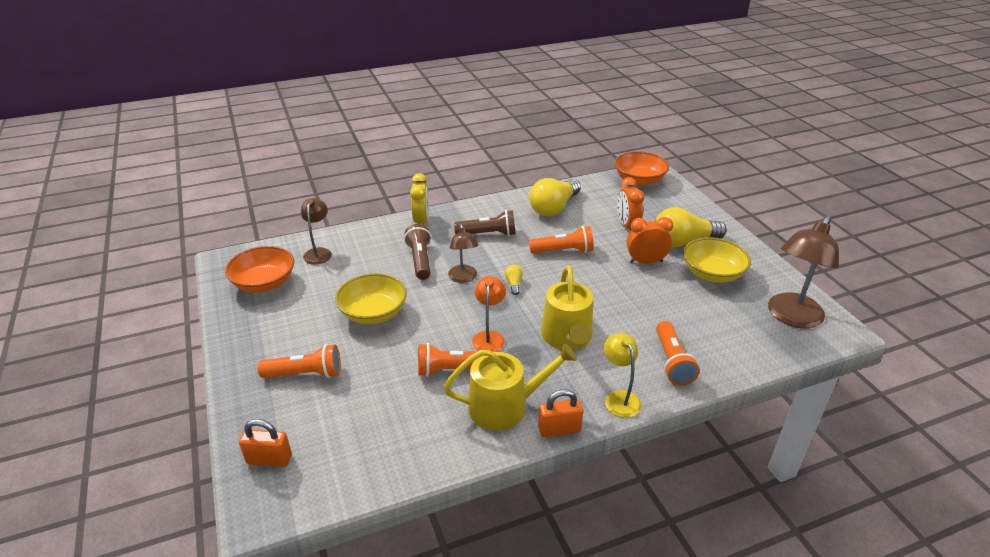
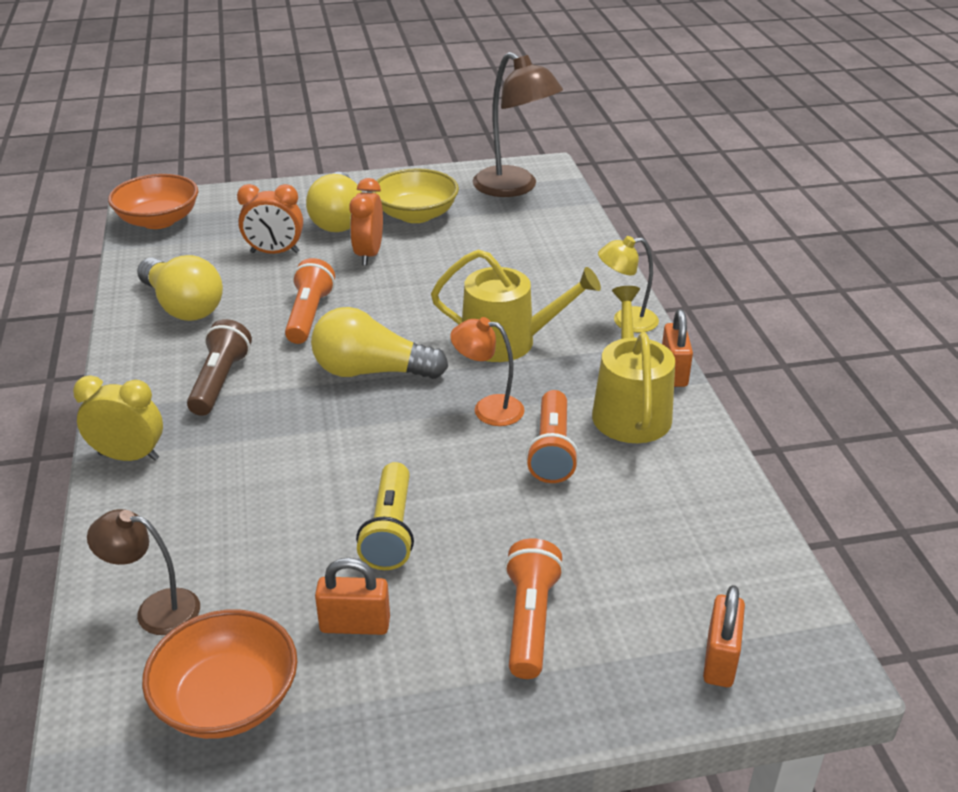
camera: 80 degrees left, 0 degrees up
(306, 312) = (355, 625): none -> orange padlock
(373, 313) = (390, 531): yellow bowl -> yellow flashlight
(420, 260) = (257, 466): brown flashlight -> none
(463, 278) = (334, 420): brown lamp -> none
(514, 284) = (371, 371): yellow light bulb -> yellow light bulb, size x2.38
(672, 362) = (571, 274): orange flashlight -> none

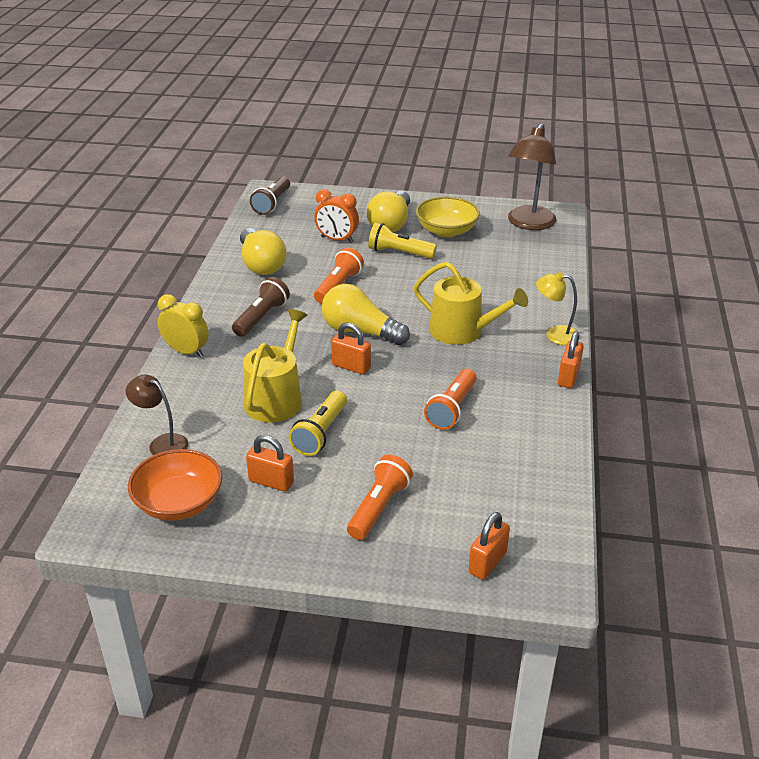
camera: 20 degrees right, 0 degrees up
(158, 220) = (272, 204): orange bowl -> brown flashlight
(369, 254) = (399, 253): orange clock -> yellow flashlight
(384, 423) = (351, 367): none -> orange padlock
(488, 409) = (424, 372): orange lamp -> none
(514, 188) = (528, 224): brown lamp -> brown lamp turned 45 degrees clockwise
(630, 410) = (521, 395): yellow watering can -> yellow watering can (276, 398)

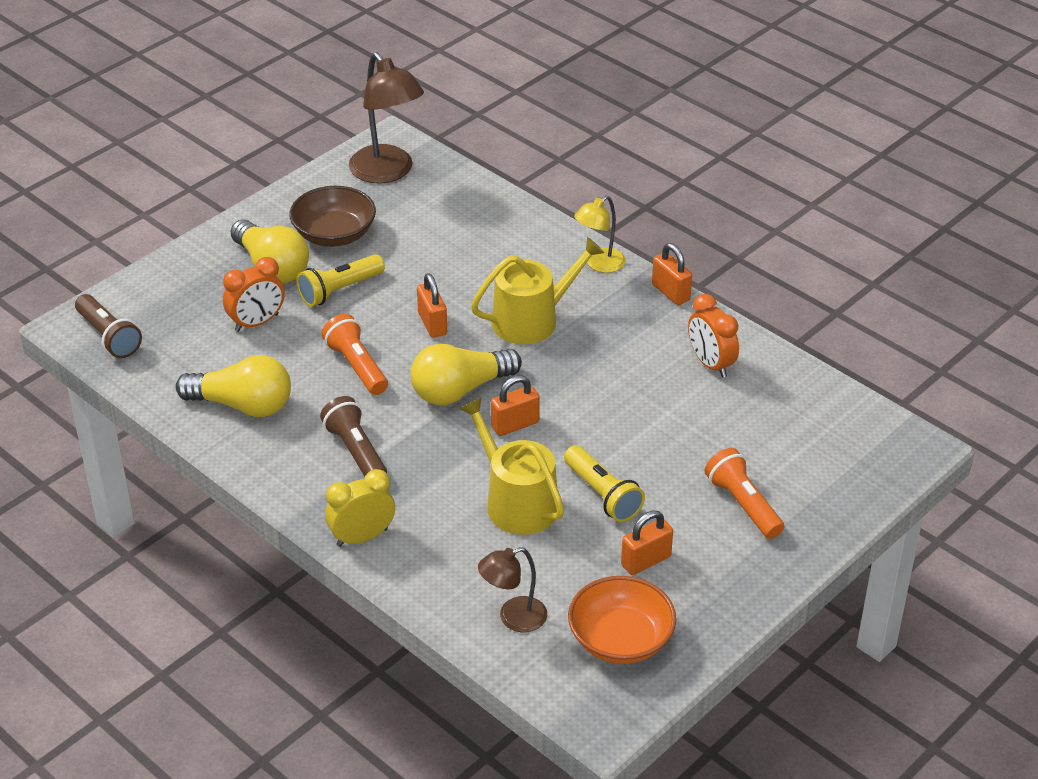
camera: 55 degrees left, 5 degrees up
(446, 231) = (334, 235): yellow bowl -> brown bowl
(452, 409) = (647, 390): orange flashlight -> none
(487, 563) = (864, 472): orange padlock -> orange padlock (432, 324)
(515, 427) = (710, 364): none -> orange clock

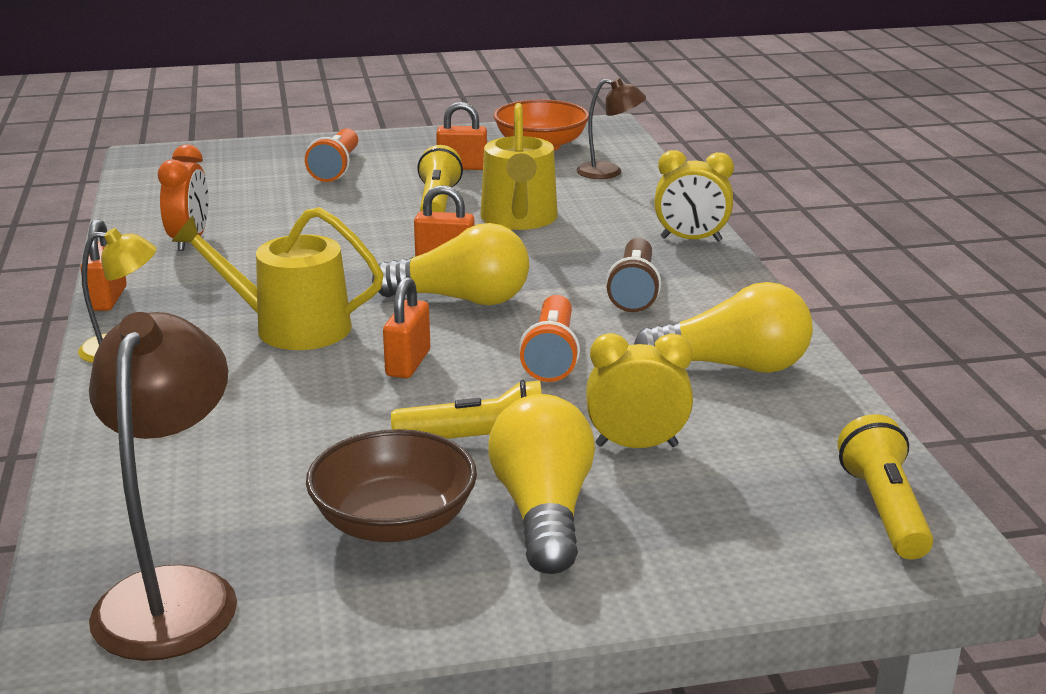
camera: 145 degrees left, 15 degrees down
(109, 337) = (884, 509): brown flashlight -> yellow flashlight
(242, 405) = (732, 366): yellow light bulb -> yellow light bulb turned 135 degrees clockwise
(257, 323) = (636, 445): orange clock -> yellow clock

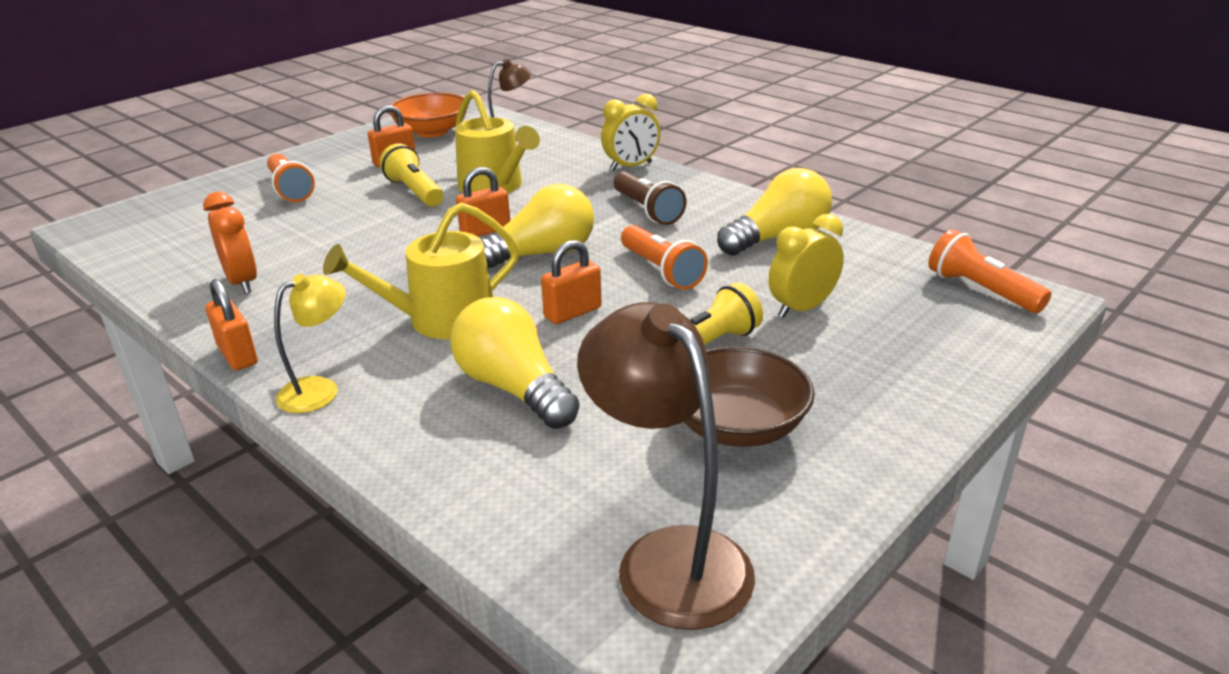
camera: 35 degrees left, 5 degrees up
(408, 363) = (572, 312): orange padlock -> orange padlock turned 75 degrees clockwise
(543, 511) = (816, 374): yellow light bulb -> yellow light bulb (514, 388)
(884, 509) = (980, 290): yellow flashlight -> orange flashlight

